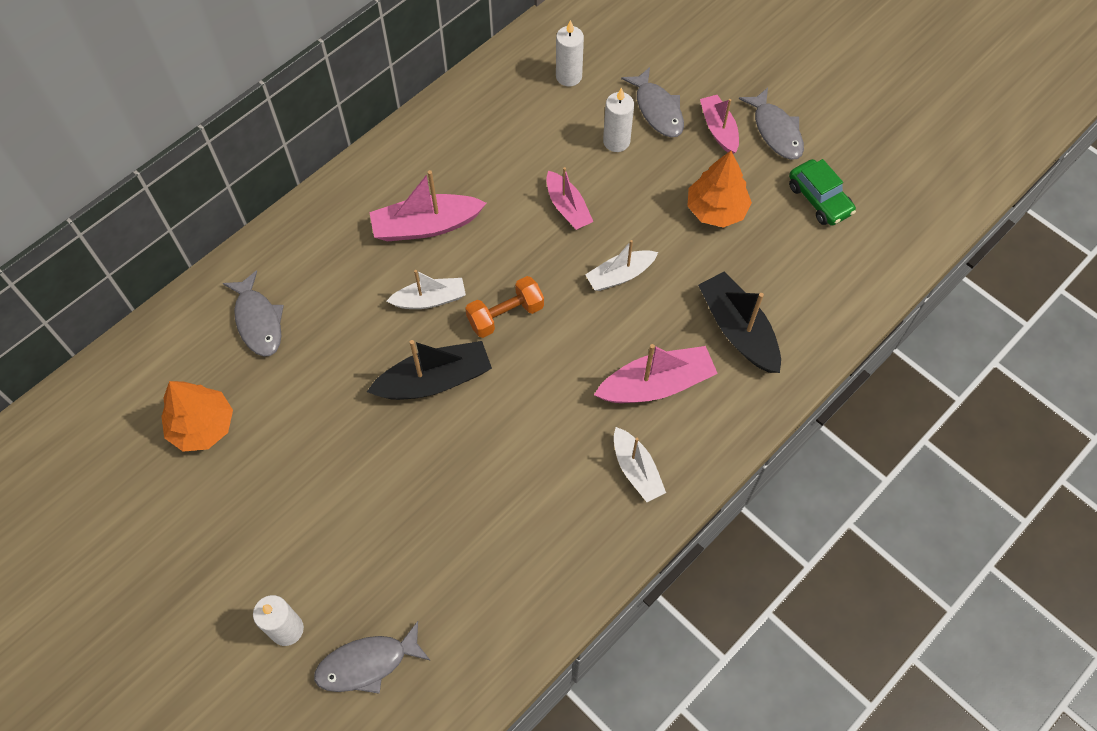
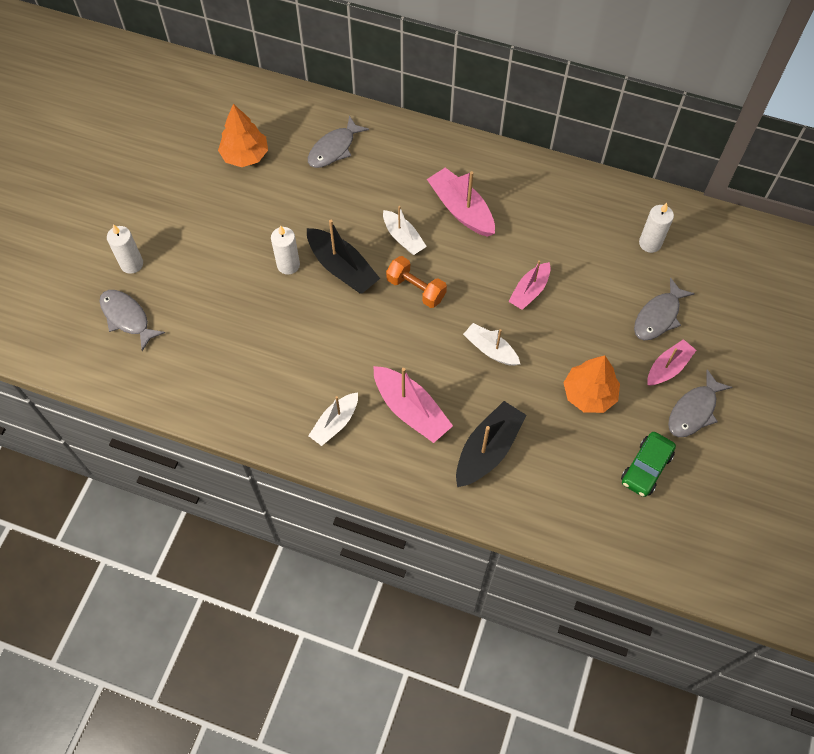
camera: 65 degrees right, 0 degrees up
(616, 141) = (609, 300): white candle -> white candle (288, 265)

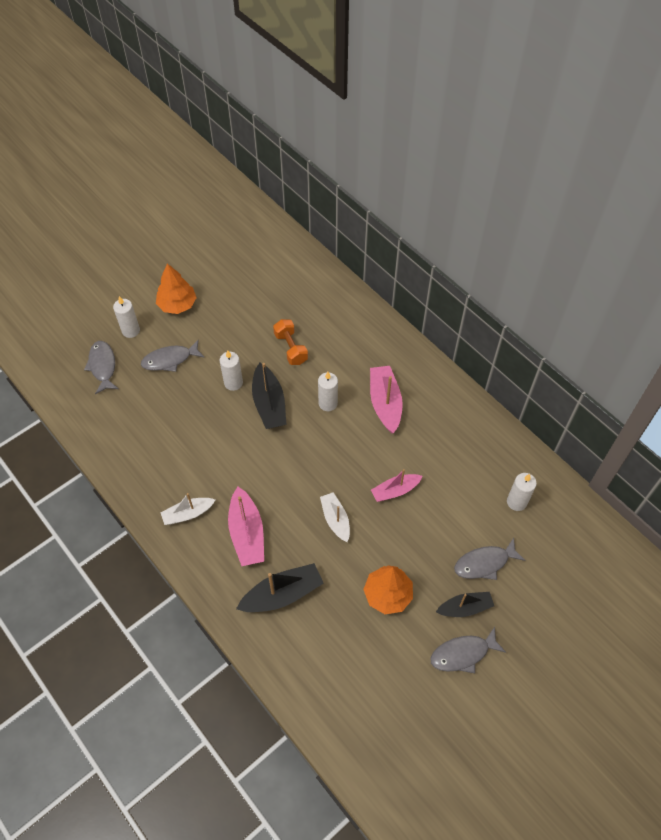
camera: 30 degrees right, 5 degrees down
(245, 155) = (257, 291): orange tree -> orange tree (177, 305)
(334, 149) = (322, 314): grey fish -> grey fish (170, 360)
(403, 238) = (328, 403): white boat -> white candle
(416, 289) = (311, 446): orange dumbbell -> orange dumbbell (291, 348)
(646, 468) = (393, 677): green car -> none
(668, 367) = (465, 608): pink boat -> black boat

